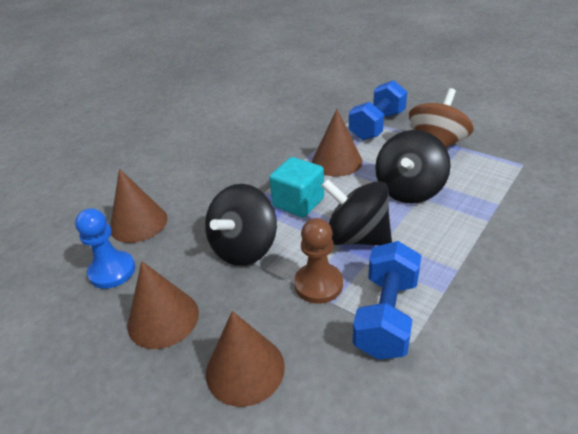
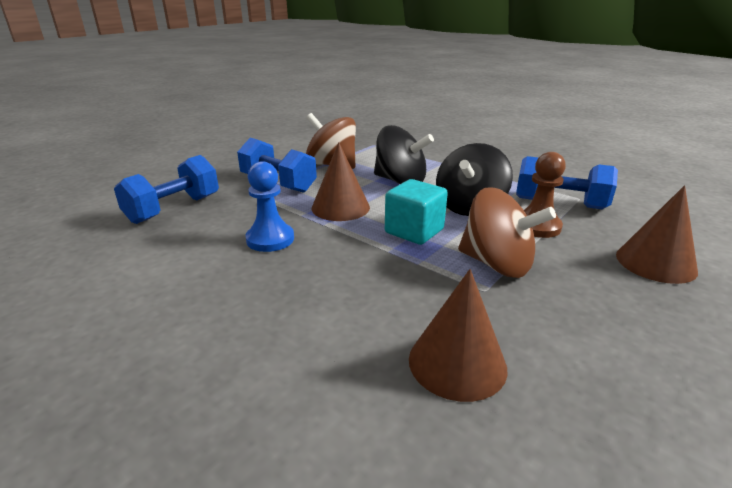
camera: 90 degrees left, 10 degrees down
(112, 271) = (575, 378): blue pawn -> blue pawn (270, 239)
(163, 318) = (631, 316): brown cone -> none
(244, 248) = (497, 264): black spinning top -> brown spinning top
(319, 97) = (174, 209): none -> blue dumbbell

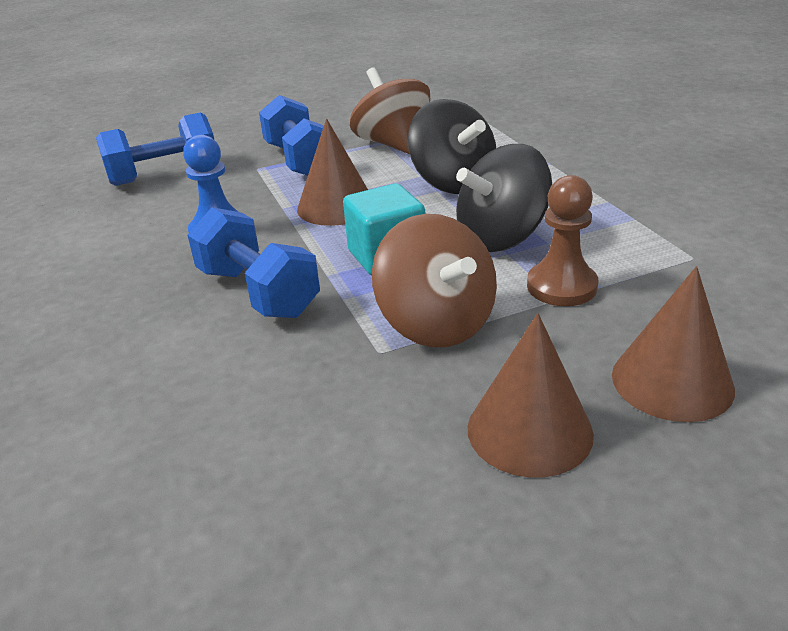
camera: 30 degrees right, 5 degrees up
(457, 363) = (248, 420): brown cone -> brown cone (529, 430)
(559, 203) = (646, 259): blue dumbbell -> blue dumbbell (258, 292)

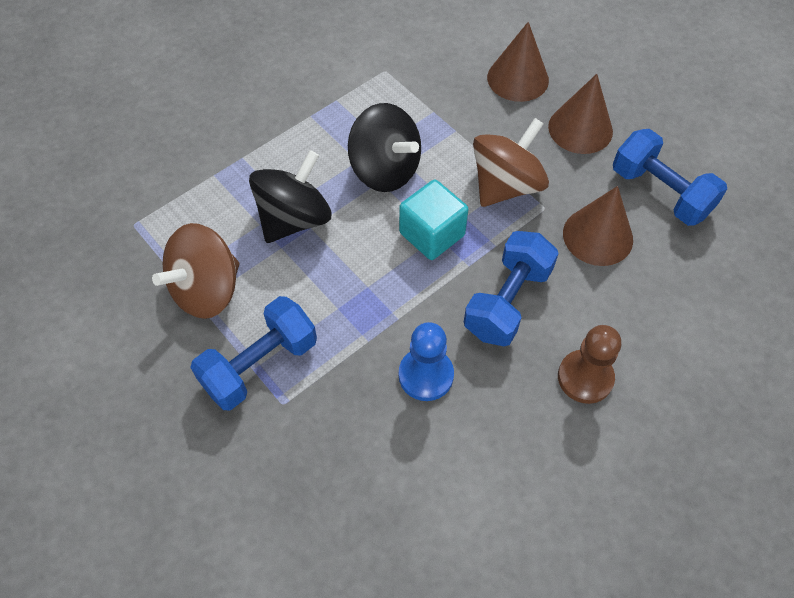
camera: 110 degrees left, 25 degrees up
(164, 175) = (315, 499): blue dumbbell -> blue dumbbell (660, 192)
(336, 206) = (357, 296): brown cone -> brown cone (597, 236)
(561, 286) = (441, 130): brown pawn -> brown pawn (585, 377)

